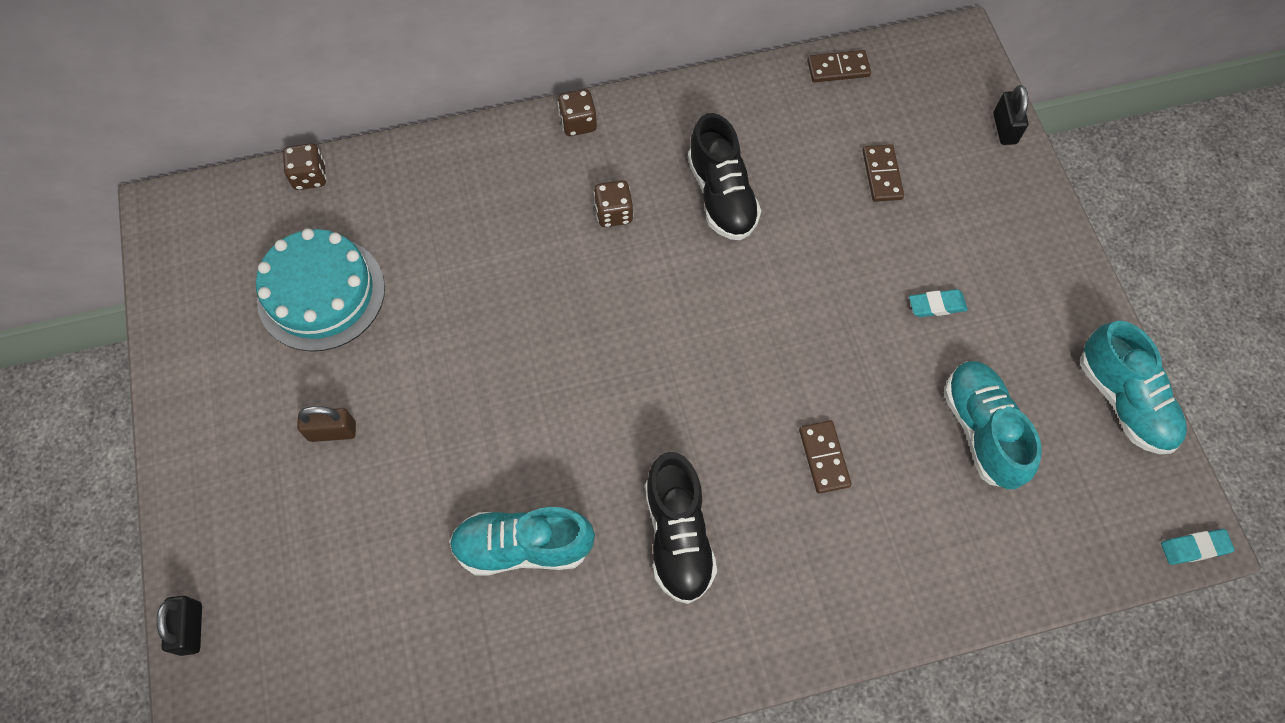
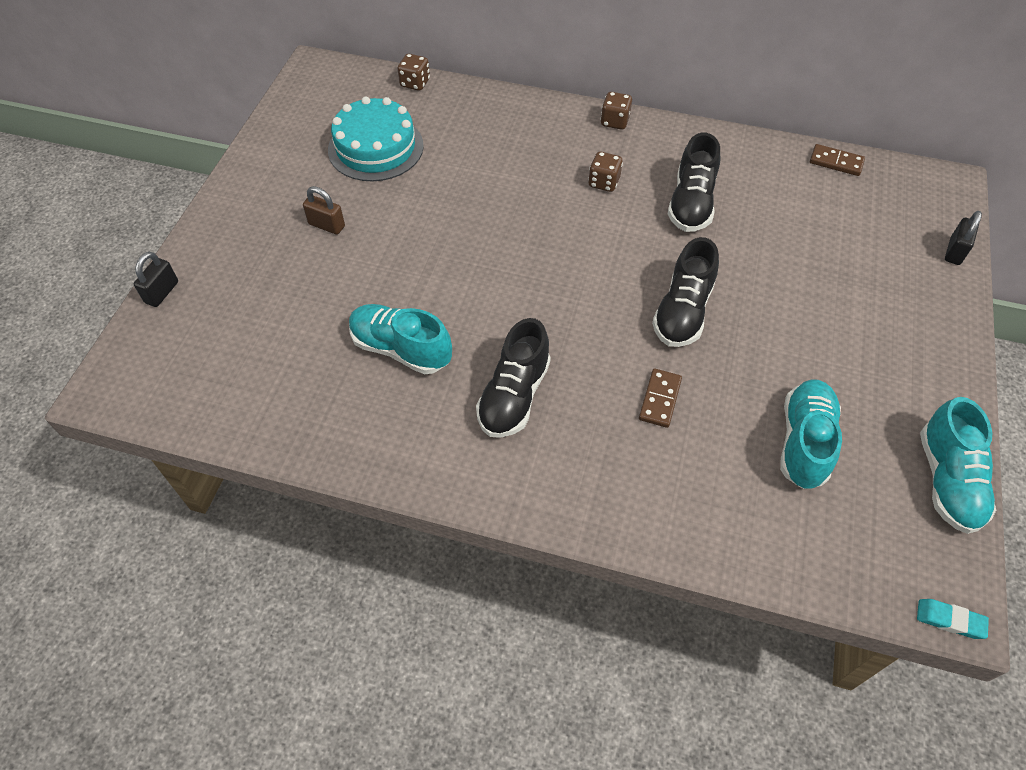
camera: 30 degrees right, 10 degrees down
(788, 339) = (682, 312): none -> black shoe
(882, 175) = (828, 240): brown domino -> none
(936, 305) = (819, 342): turquoise eraser -> none

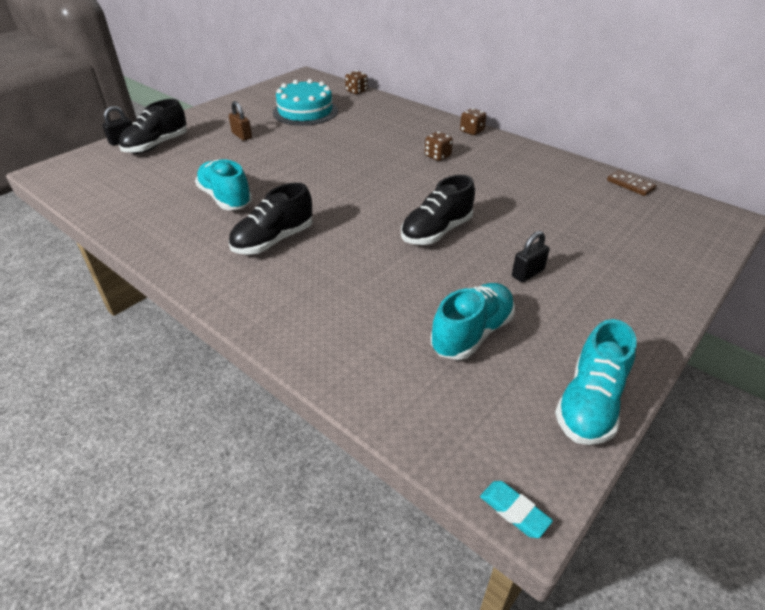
camera: 25 degrees right, 15 degrees down
(660, 399) = (375, 273): brown domino -> none
(691, 203) = (493, 180): black shoe -> black shoe (156, 145)
(954, 251) = (704, 258): black padlock -> black padlock (527, 273)

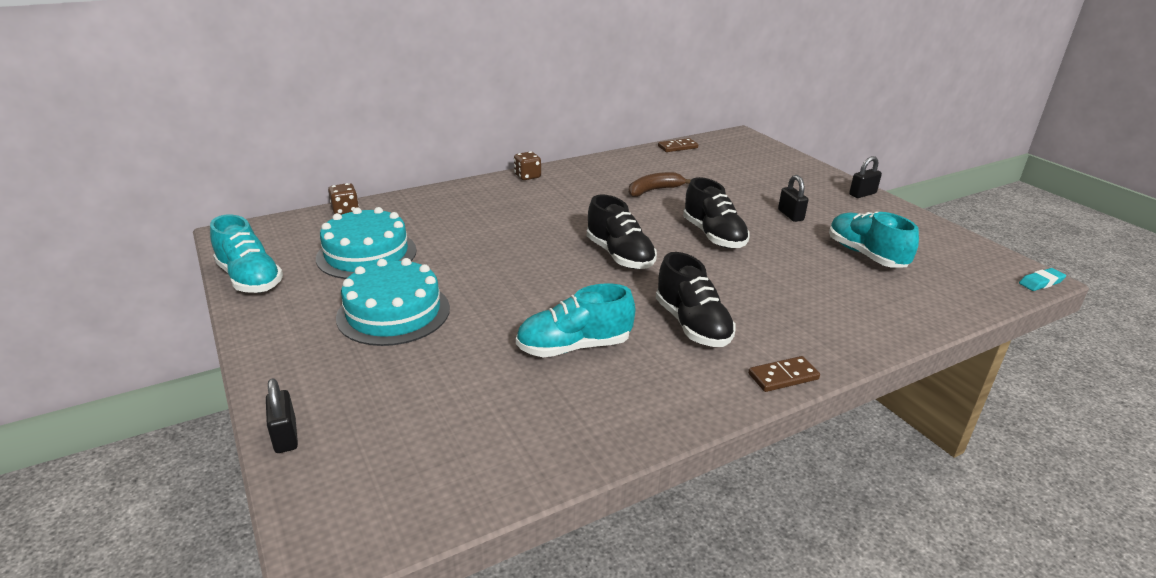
camera: 70 degrees left, 10 degrees down
(156, 145) = (347, 396): black shoe -> black shoe (620, 256)
(215, 292) = (783, 376): none -> brown domino
(242, 136) = (393, 312): brown padlock -> turquoise cake
(437, 156) = (568, 203): brown dice -> none
(505, 188) = (654, 190): none -> brown banana
(589, 403) = (940, 234): turquoise shoe -> turquoise shoe (250, 279)
(651, 326) = (862, 194): none -> black padlock

